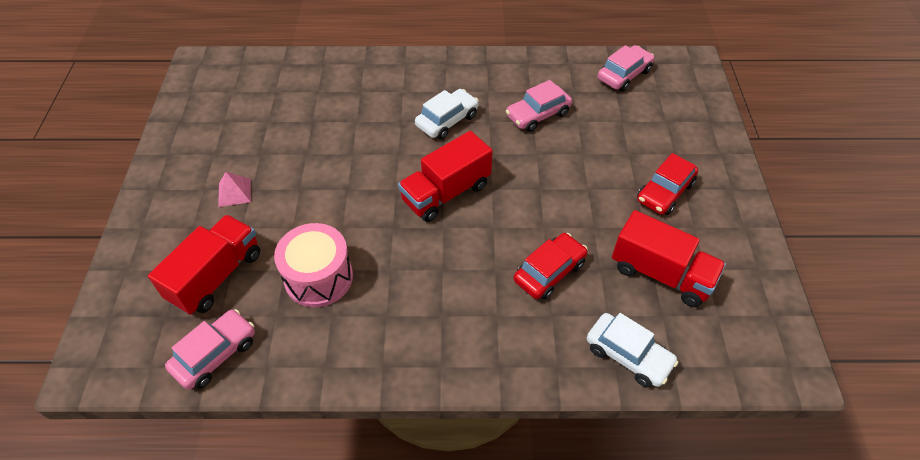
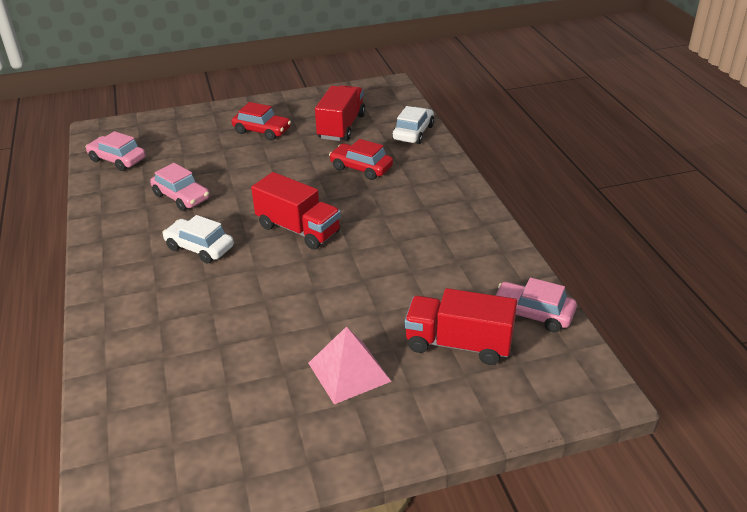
camera: 105 degrees left, 15 degrees down
(234, 192) = (349, 372): pink pyramid -> pink pyramid, size x1.67
(318, 277) = (425, 278): pink drum -> none

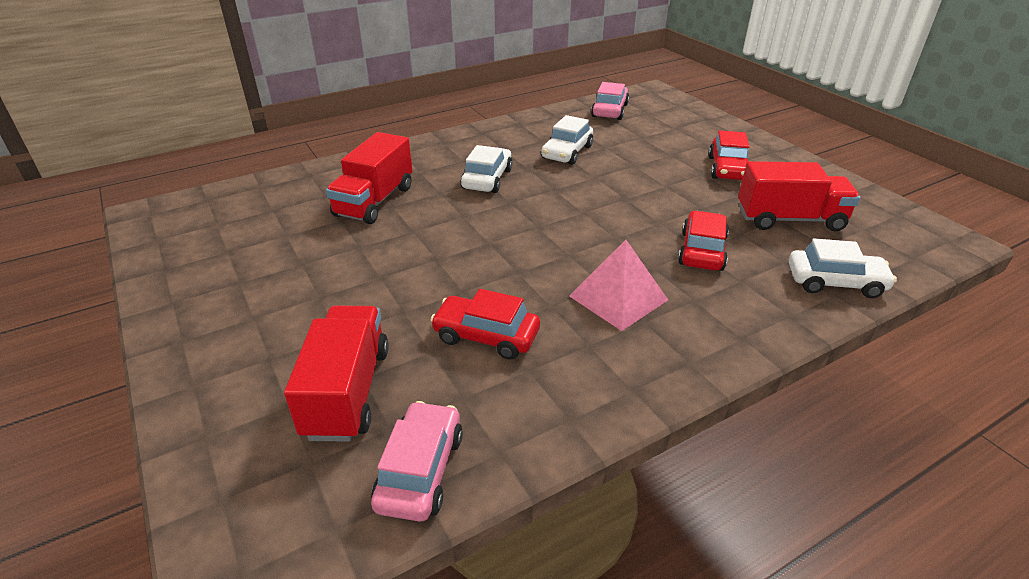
camera: 75 degrees right, 0 degrees up
(181, 197) = (567, 152): pink car -> white car
(298, 229) = (543, 228): red truck -> red truck (374, 201)
(349, 372) = (299, 306): pink pyramid -> pink pyramid (618, 297)
(419, 274) = (486, 336): none -> red car

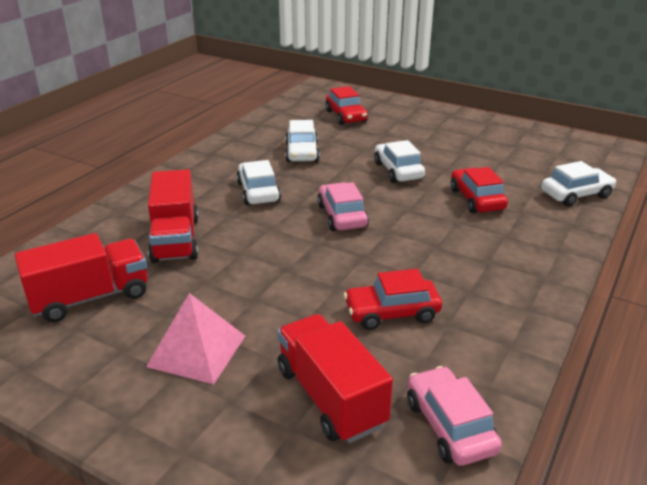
camera: 30 degrees left, 5 degrees down
(609, 110) = (300, 110): pink car -> pink car (342, 216)
(618, 297) = (455, 251): pink pyramid -> pink pyramid (197, 350)
(646, 196) = (398, 171): none -> white car
(727, 169) = (434, 135): red car -> red car (346, 116)
(790, 219) = (509, 160): red truck -> red truck (90, 297)

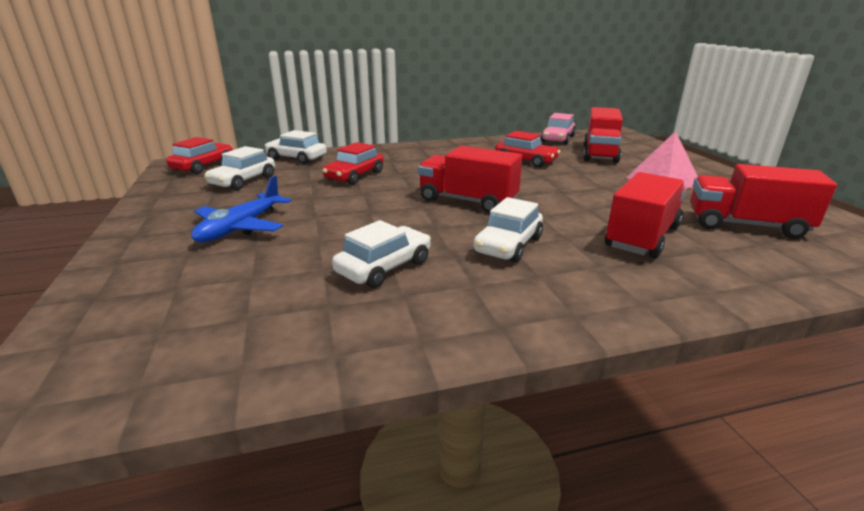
camera: 135 degrees left, 5 degrees down
(342, 216) = (467, 201): pink car -> red truck
(346, 116) = (208, 295): red car -> red car (203, 166)
(398, 171) = (348, 210): white car -> white car (243, 181)
(419, 137) = (240, 227): none -> blue plane

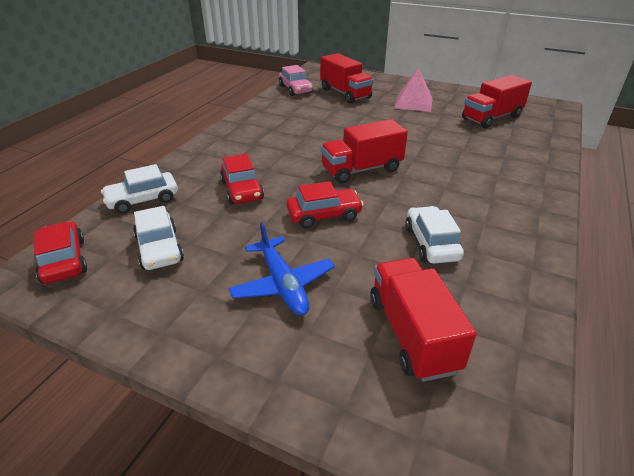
camera: 50 degrees left, 10 degrees up
(508, 245) = (445, 188): white car -> none
(526, 161) = (319, 118): red car -> red car (324, 215)
(642, 237) = (477, 148): red truck -> red truck (412, 334)

